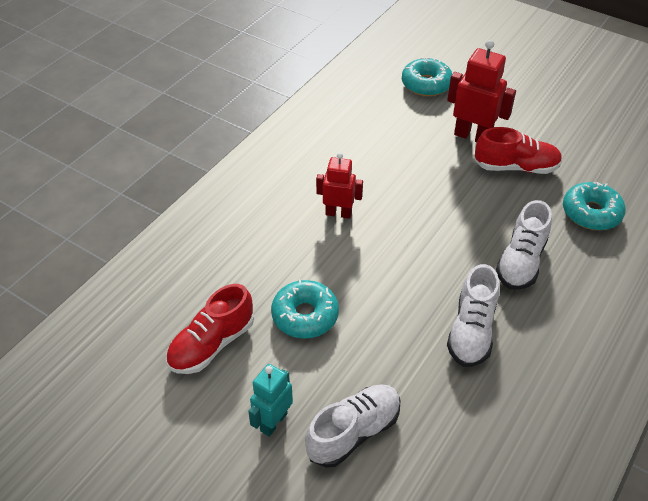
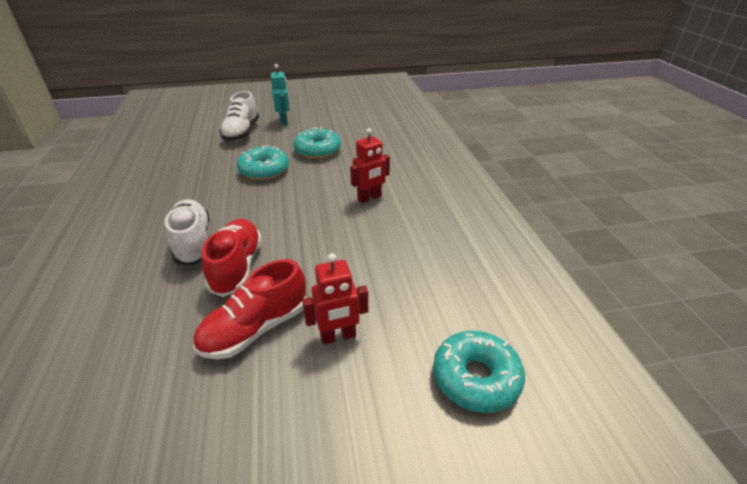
camera: 135 degrees right, 10 degrees down
(212, 344) = (348, 125): red shoe -> red shoe (237, 267)
(471, 331) = (206, 188): white shoe -> none
(472, 136) = (338, 336): red robot -> red robot, size x0.65
(591, 213) = (134, 327): turquoise donut -> turquoise donut (264, 170)

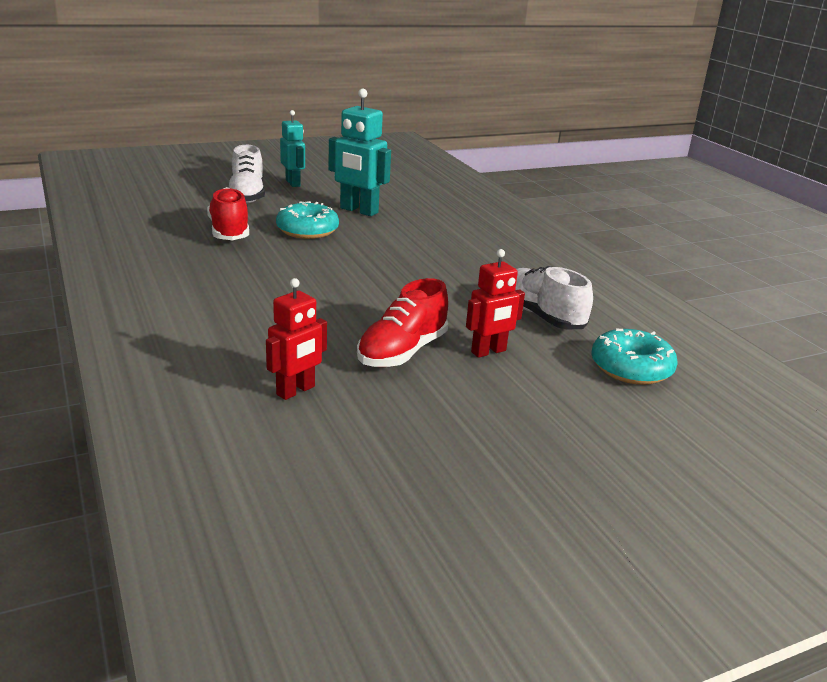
camera: 15 degrees left, 10 degrees down
(193, 243) = (277, 294): white shoe -> white shoe (541, 315)
(237, 267) = (344, 310): red shoe -> red shoe (229, 231)
(318, 150) = (358, 211): turquoise donut -> turquoise robot
(369, 198) = (450, 251): red robot -> red robot (296, 391)

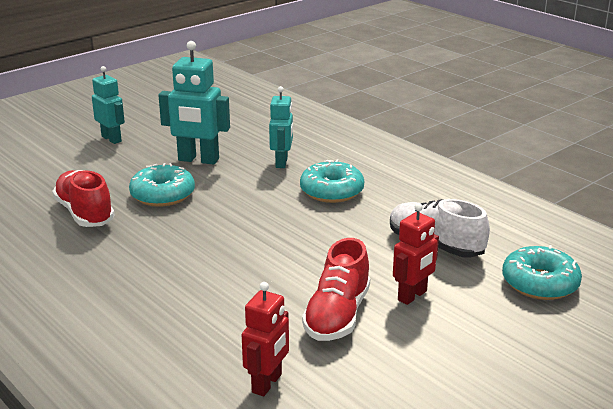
camera: 15 degrees left, 0 degrees up
(247, 195) = (74, 164): white shoe -> none
(435, 225) = (282, 162): none -> turquoise robot
(467, 255) = (331, 191): none -> turquoise donut

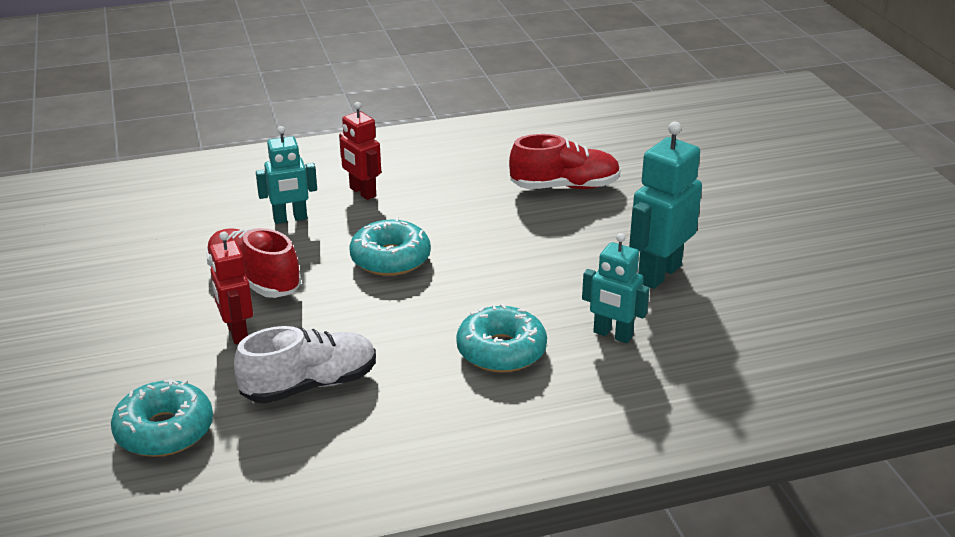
camera: 115 degrees right, 5 degrees up
(112, 139) = (759, 226): turquoise robot -> turquoise robot (290, 219)
(162, 195) = (576, 234): turquoise donut -> turquoise donut (390, 259)
(267, 383) = (207, 224): red robot -> red robot (362, 192)

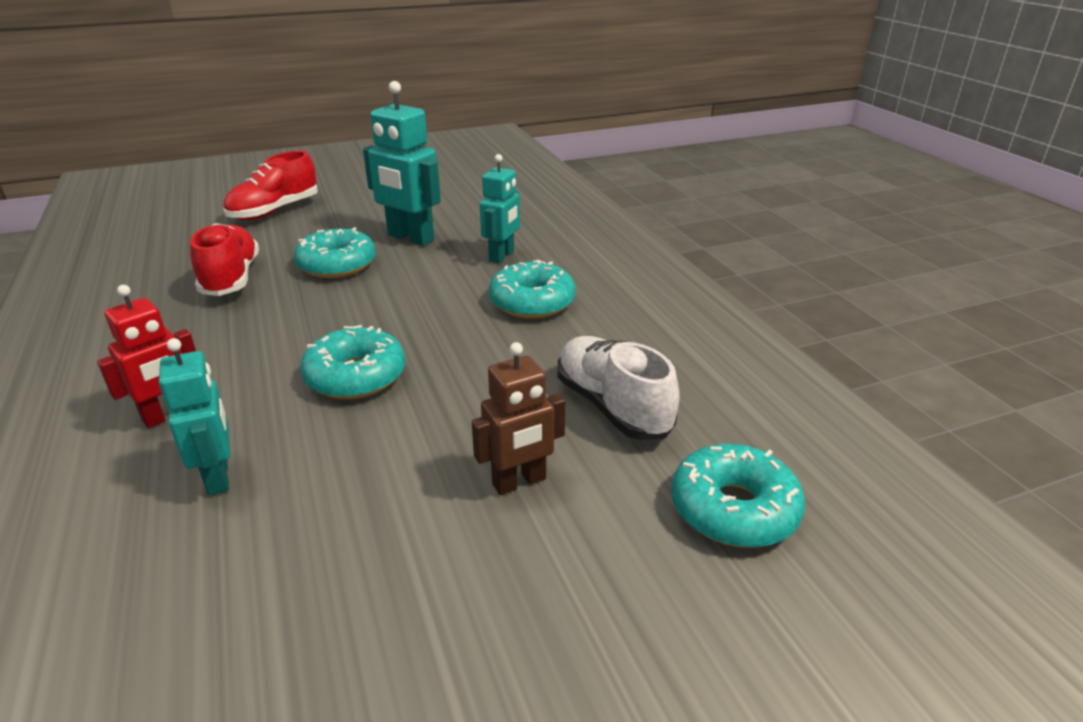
camera: 95 degrees left, 0 degrees up
(236, 333) = (519, 482): red robot -> brown robot
(254, 280) = (389, 487): red shoe -> red shoe (274, 211)
(591, 235) = (337, 265): none -> turquoise donut

